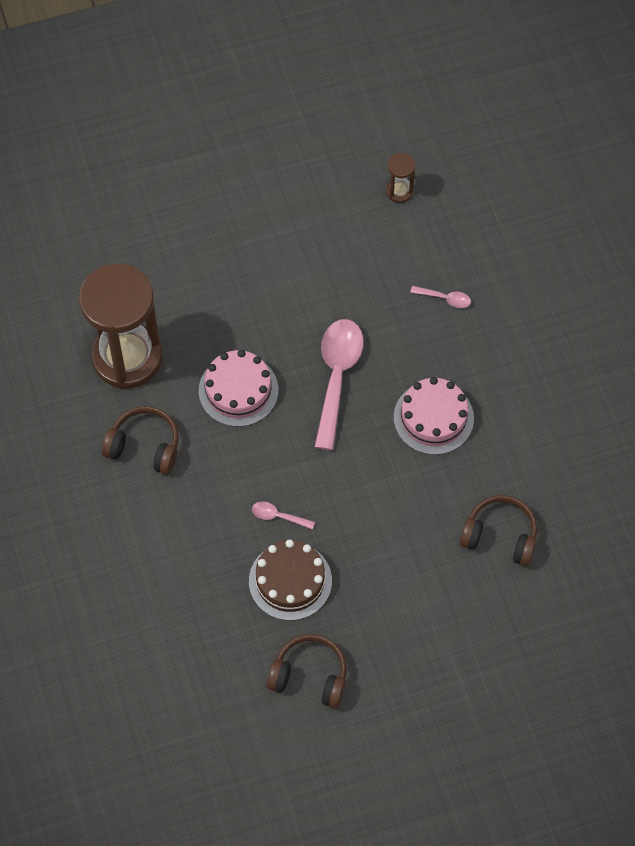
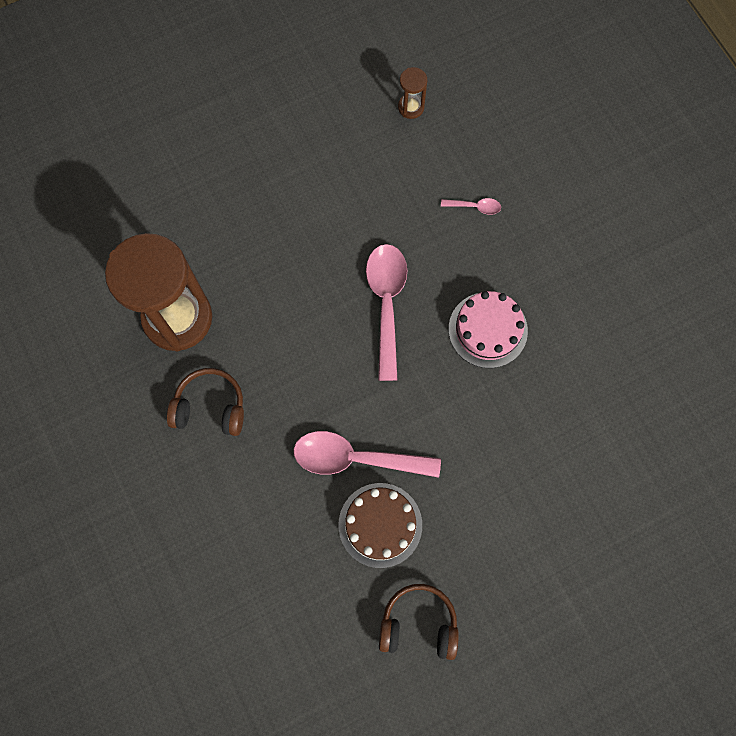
camera: 10 degrees left, 10 degrees up
(238, 390) = (293, 333): pink cake -> none
(278, 516) = (355, 458): pink spoon -> pink spoon, size x2.26
(500, 536) = (576, 441): brown headphones -> none

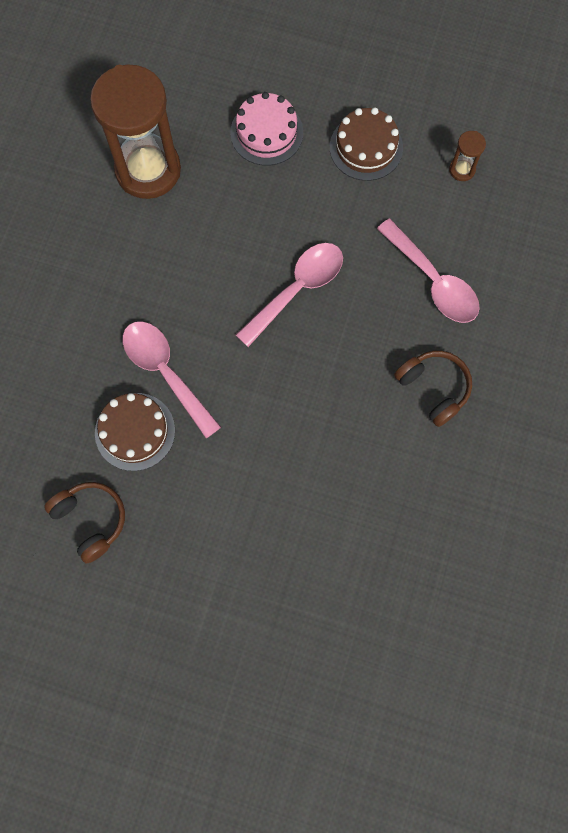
camera: 45 degrees right, 0 degrees up
(210, 407) = (107, 248): brown headphones -> brown headphones (433, 388)
(325, 152) = (366, 147): none -> brown cake
(475, 207) = (433, 281): pink spoon -> pink spoon, size x2.26
(487, 330) = (349, 374): pink cake -> pink cake (266, 132)

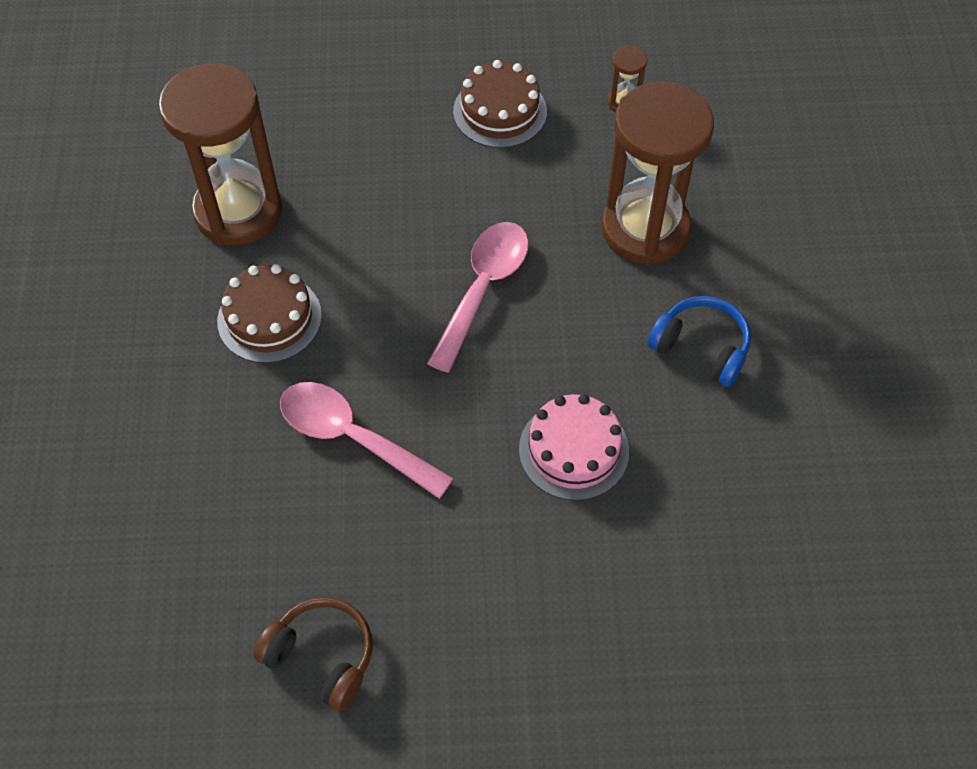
camera: 20 degrees left, 15 degrees down
(135, 431) = (339, 523): brown cake -> brown cake (269, 318)
(266, 132) = (372, 129): pink cake -> pink cake (573, 450)
(433, 281) = (645, 229): pink spoon -> brown hourglass
(433, 388) = (701, 348): brown headphones -> blue headphones

